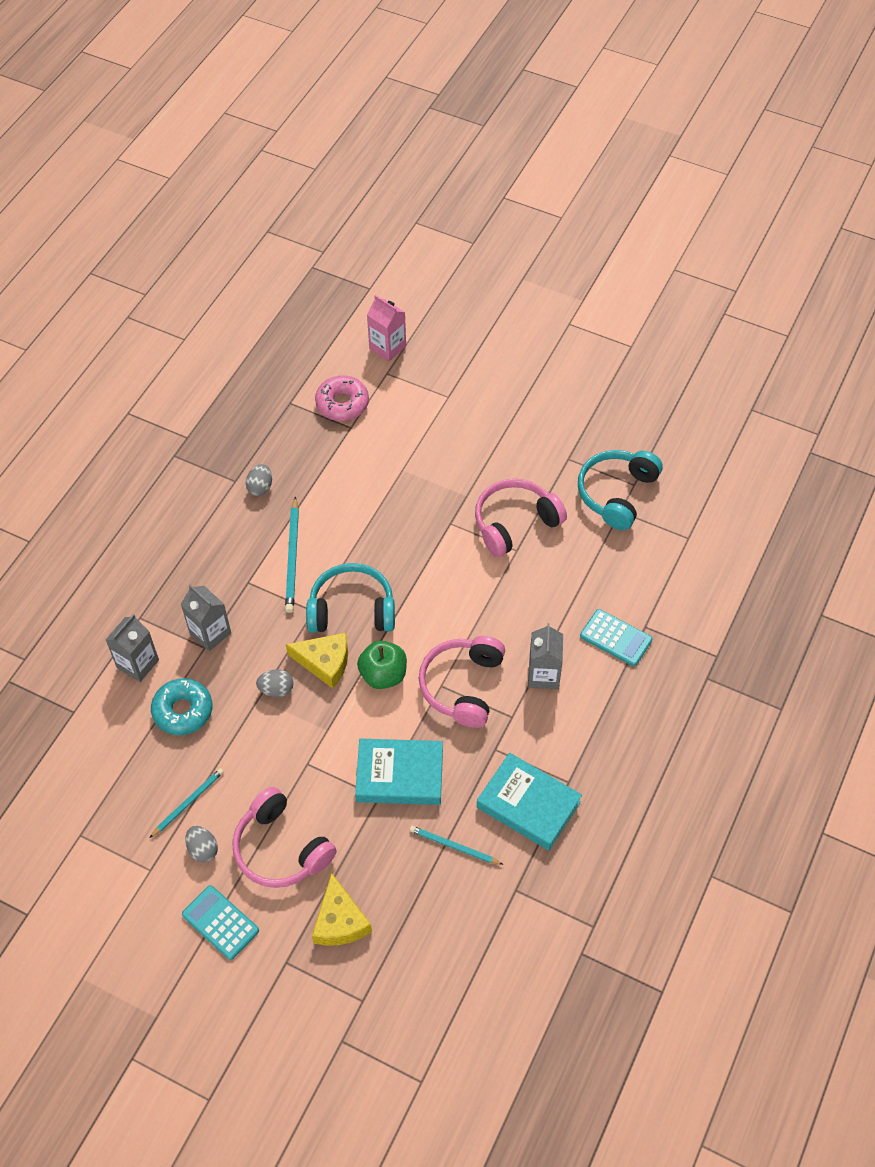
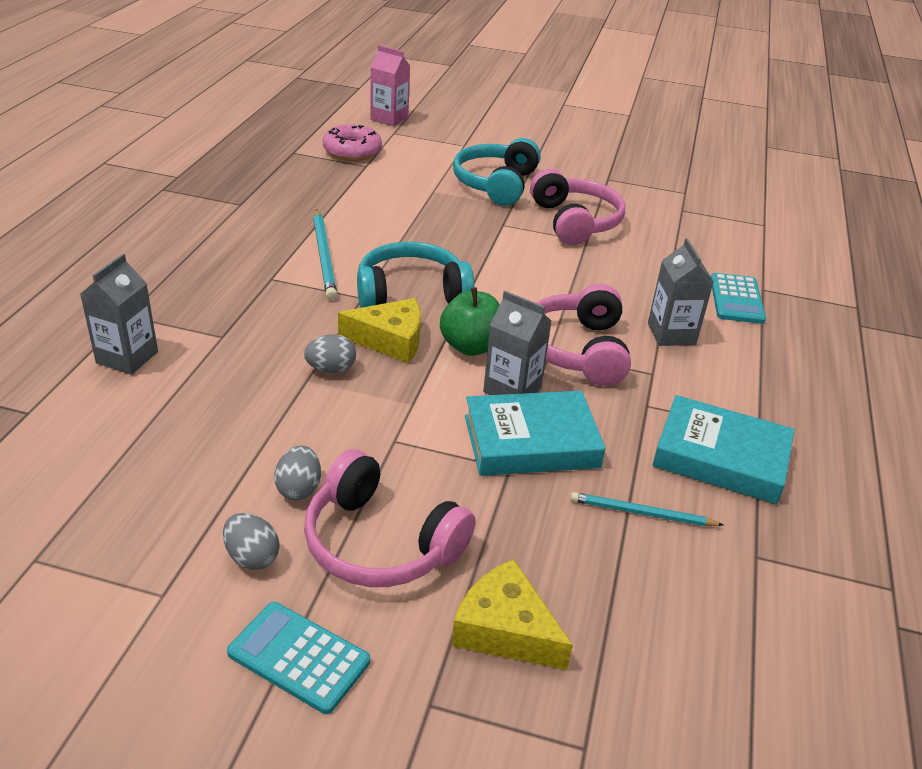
camera: 15 degrees left, 20 degrees down
(183, 711) = (199, 399): turquoise donut -> none
(188, 802) = (219, 500): turquoise pencil -> none
(210, 633) = (228, 323): grey carton -> grey carton (512, 390)
(260, 487) = (272, 207): grey egg -> grey egg (299, 488)
(340, 921) = (504, 629): yellow cheese -> yellow cheese turned 150 degrees clockwise
(515, 523) = (575, 222): pink headphones -> pink headphones turned 120 degrees clockwise
(615, 638) = (736, 299): turquoise calculator -> turquoise calculator turned 75 degrees clockwise
(617, 493) = (671, 199): turquoise headphones -> turquoise headphones (496, 184)

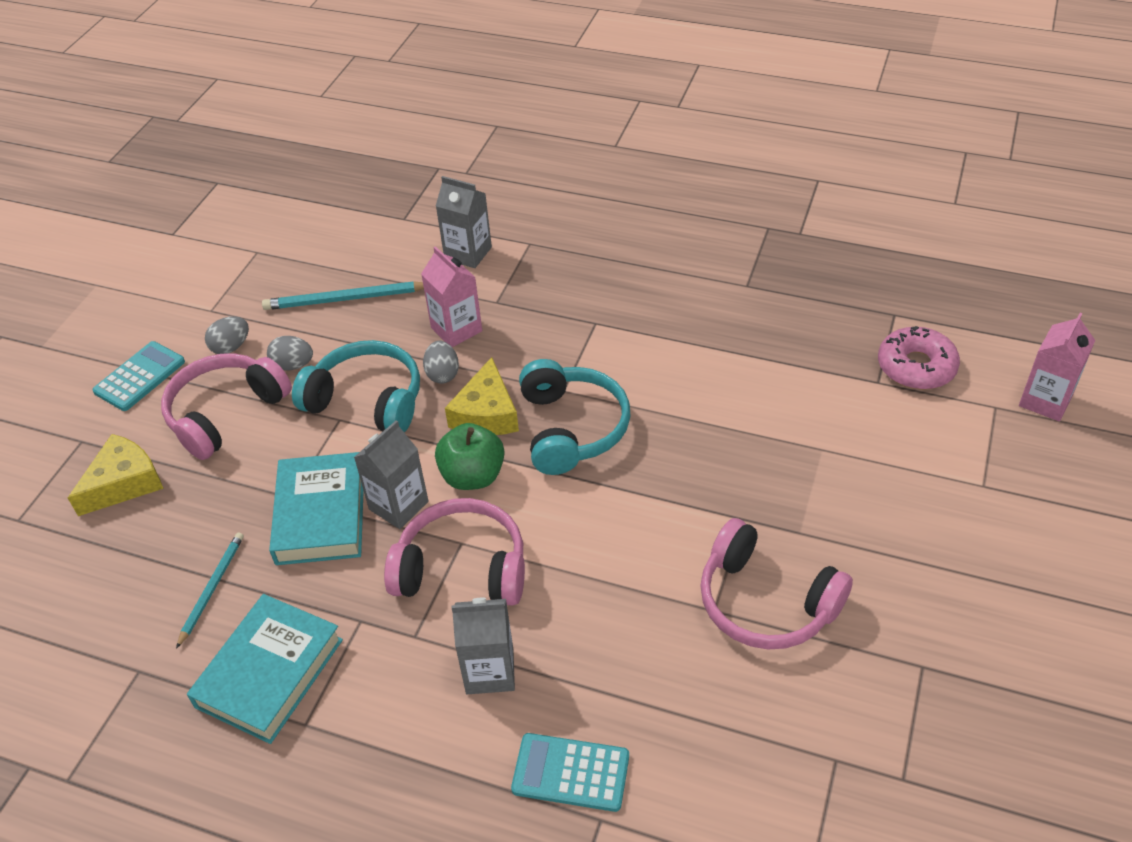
camera: 100 degrees right, 10 degrees up
(261, 362) = (456, 329): none -> pink carton
(324, 256) = (642, 357): turquoise pencil -> turquoise pencil (345, 299)
(496, 184) = (861, 517): turquoise headphones -> turquoise headphones (367, 400)
(575, 222) = (765, 602): pink headphones -> pink headphones turned 45 degrees clockwise

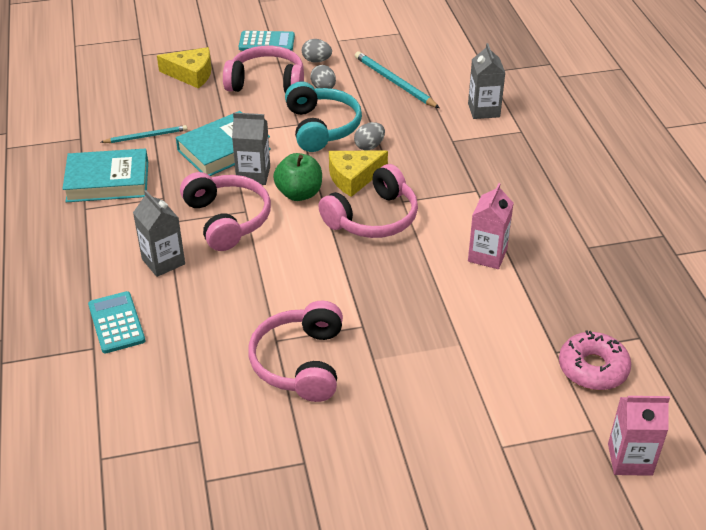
camera: 55 degrees right, 5 degrees down
(456, 329) = (412, 135): pink carton -> pink carton (487, 255)
(571, 428) = (373, 218): turquoise headphones -> pink headphones

